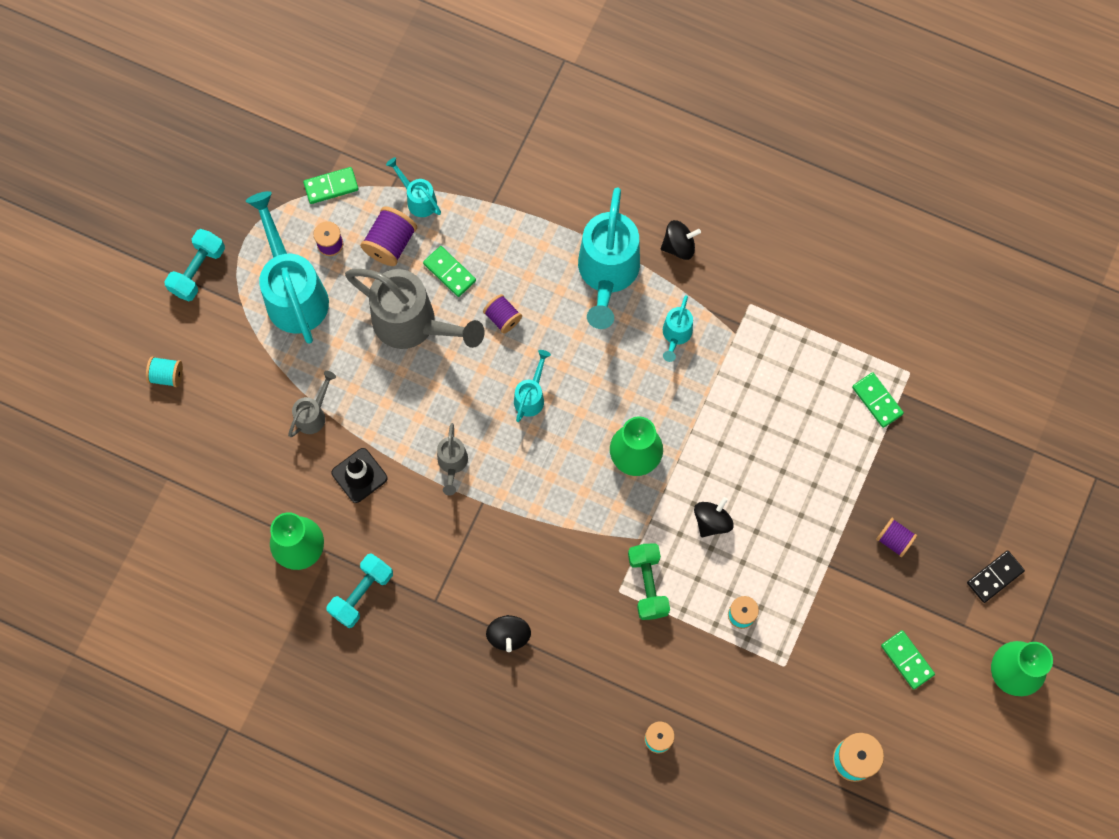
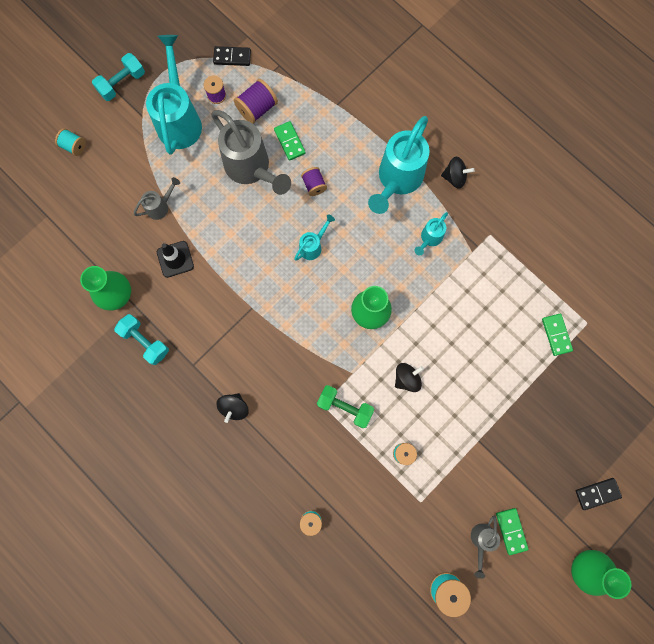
camera: 20 degrees right, 5 degrees up
(331, 186) = (232, 57): green domino -> black domino
(361, 593) = (145, 341): turquoise dumbbell -> turquoise dumbbell turned 75 degrees clockwise
(418, 199) = (287, 85): turquoise watering can -> none
(452, 464) = (241, 274): grey watering can -> grey watering can (481, 540)
(647, 584) = (345, 407): green dumbbell -> green dumbbell turned 75 degrees counterclockwise
(894, 540) = (533, 439): purple spool -> none

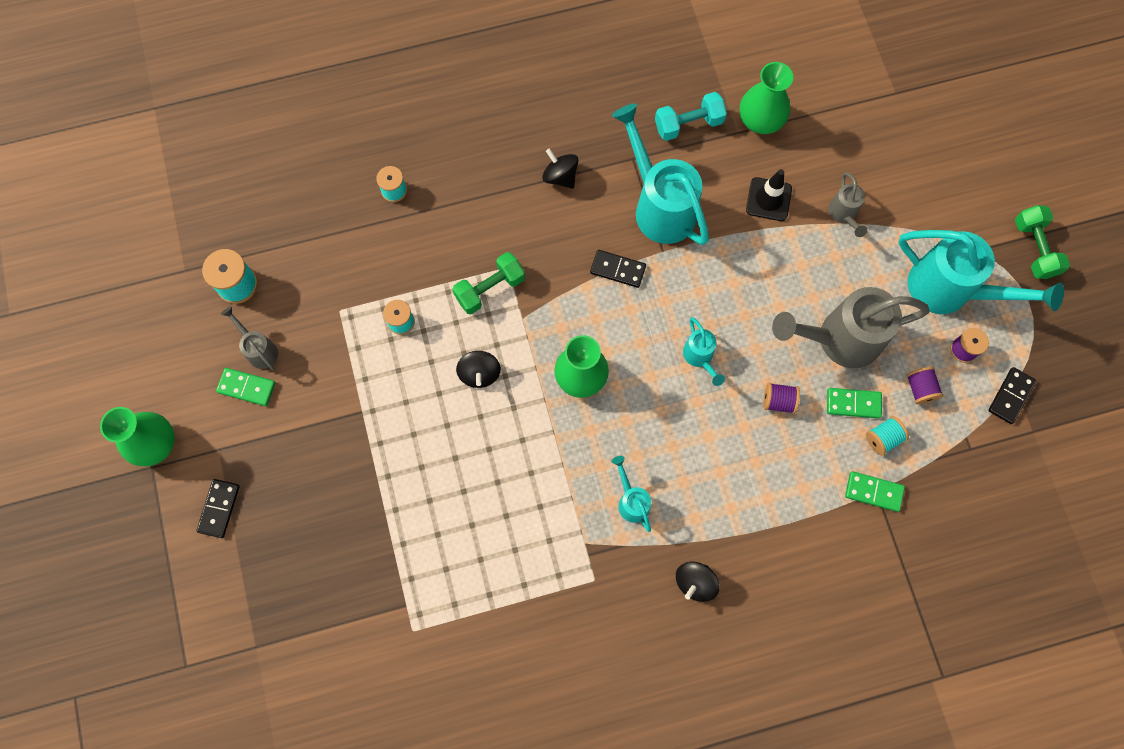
camera: 120 degrees right, 5 degrees down
(74, 146) = (972, 158): turquoise spool -> turquoise spool (883, 438)
(122, 83) = (1034, 248): turquoise dumbbell -> green dumbbell
(257, 108) = (920, 389): purple spool -> purple spool, size x0.65
(282, 330) = (617, 270): none -> black domino
(397, 180) = (730, 506): turquoise watering can -> turquoise watering can (659, 205)
(556, 335) = (422, 581): green domino -> green domino (873, 491)

